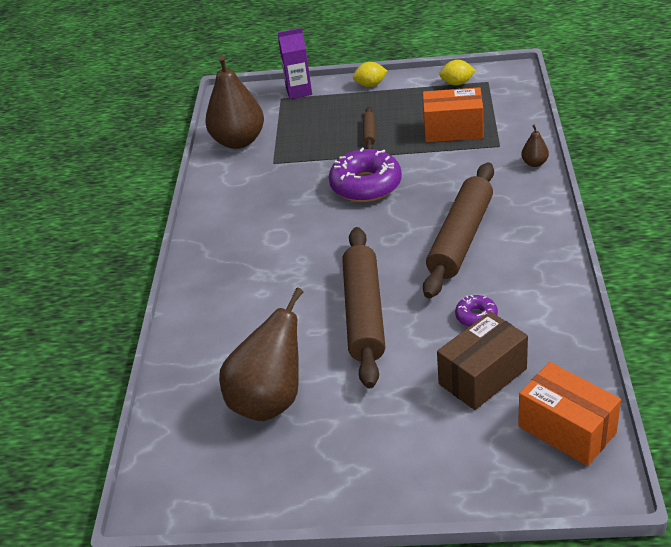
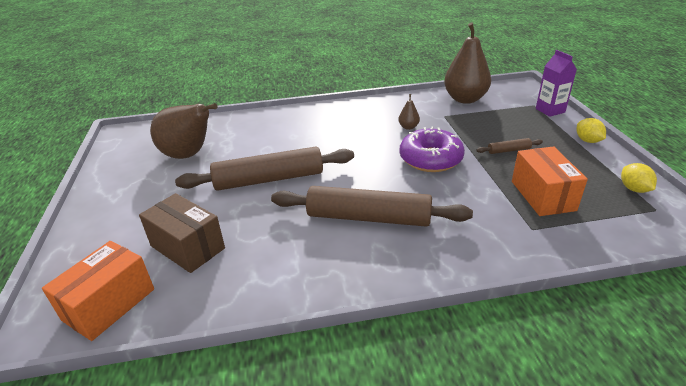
camera: 75 degrees right, 5 degrees down
(476, 316) = (261, 237): purple donut -> none
(534, 163) = (512, 258): brown pear -> brown pear (408, 127)

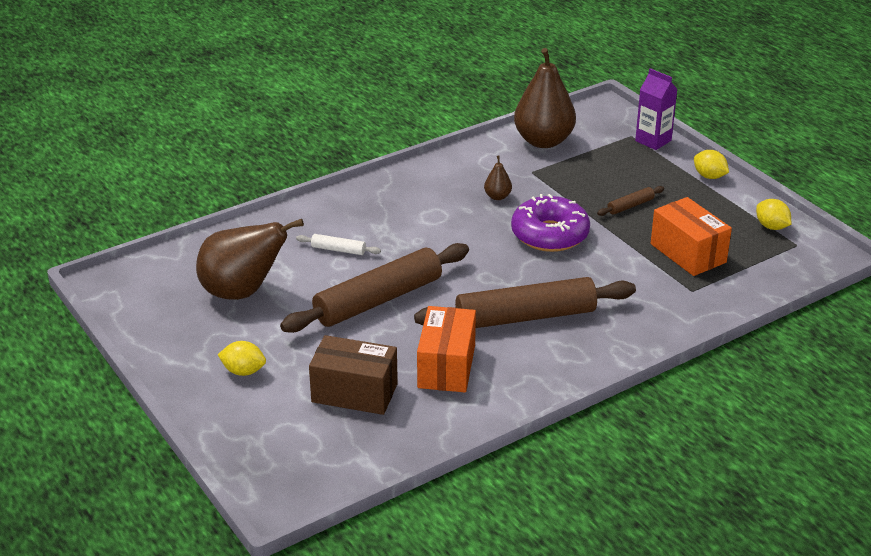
camera: 25 degrees left, 0 degrees up
(109, 304) = (327, 462): orange box -> orange box (446, 366)
(132, 209) = (243, 371): none -> yellow lemon
(273, 141) = (338, 250): none -> white rolling pin

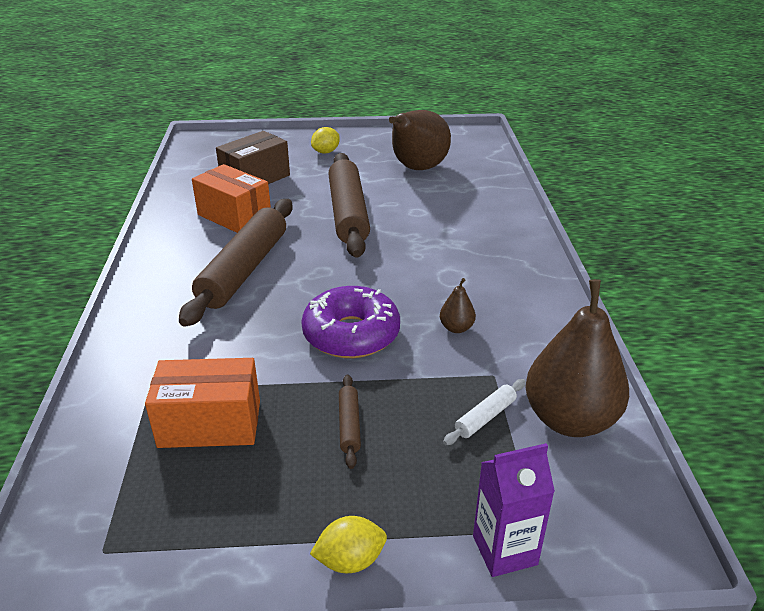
camera: 120 degrees right, 0 degrees up
(338, 250) = (438, 216): white rolling pin -> white rolling pin (485, 417)
(771, 227) = (167, 551): yellow lemon -> none

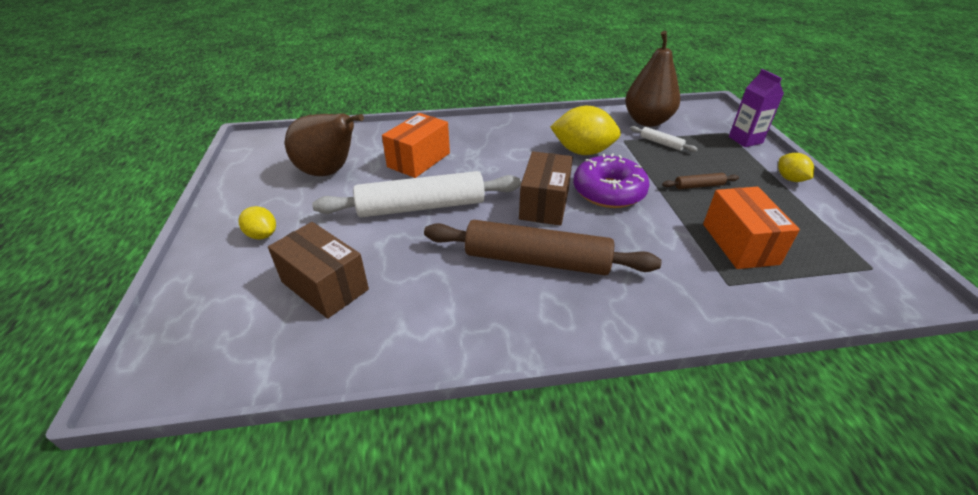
camera: 95 degrees left, 5 degrees up
(234, 216) = (426, 287): orange box -> orange box (419, 160)
(336, 283) = (544, 204): none -> brown box
(348, 213) = (421, 207): brown rolling pin -> white rolling pin
(456, 328) = (582, 151): brown pear -> yellow lemon

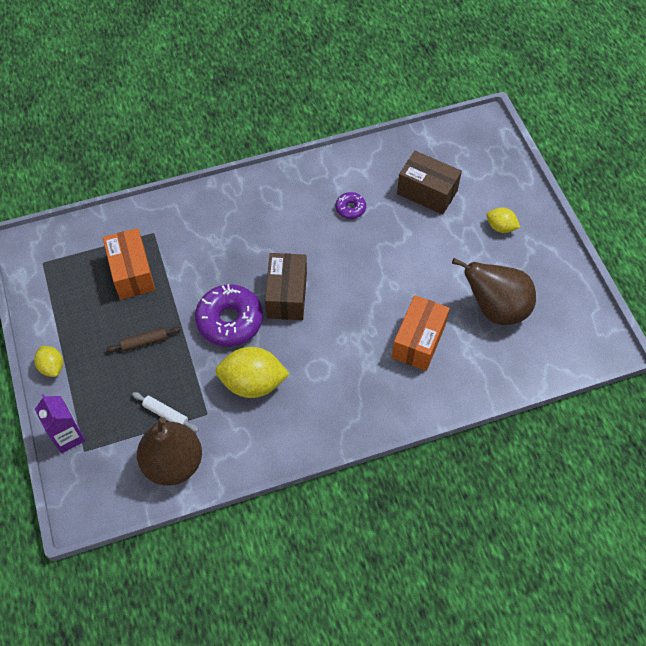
camera: 170 degrees right, 20 degrees up
(421, 207) = (391, 276): white rolling pin -> none
(442, 279) = (350, 208): none -> purple donut
(537, 260) = (287, 234): brown rolling pin -> none

